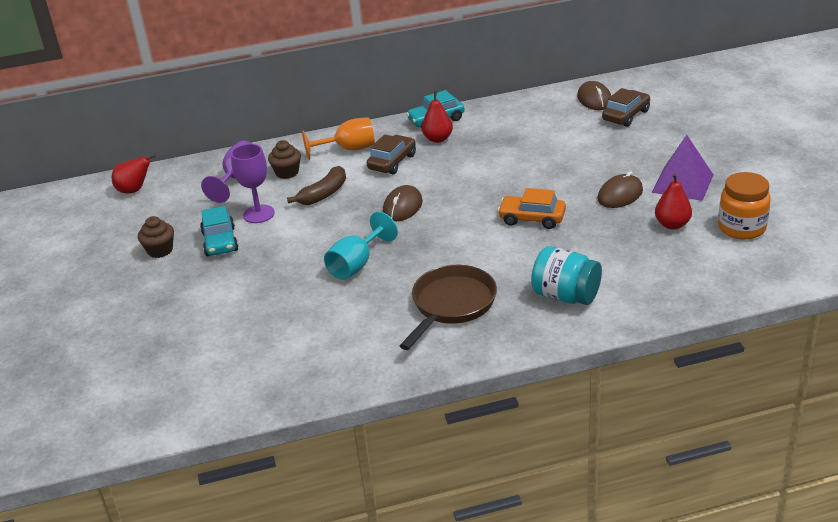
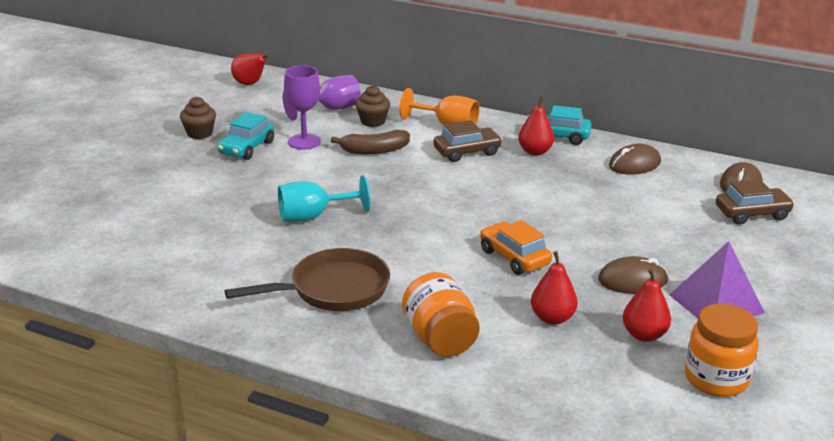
camera: 35 degrees right, 5 degrees down
(402, 207) = (419, 191): brown mouse -> brown mouse (634, 164)
(566, 296) = (440, 339): turquoise jar -> orange jar
(610, 244) = (552, 318): none -> red pear

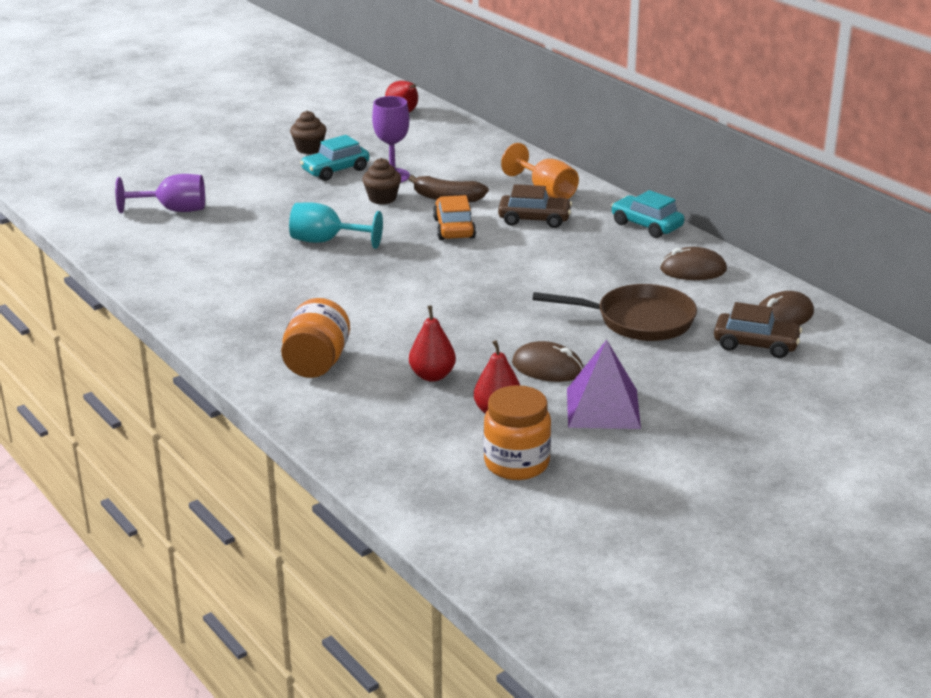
camera: 30 degrees right, 0 degrees up
(330, 109) = (451, 152): purple goblet -> purple goblet (173, 210)
(333, 289) = (275, 302): brown pan -> brown pan (638, 320)
(373, 121) = (478, 172): brown cupcake -> brown cupcake (382, 198)
(514, 257) = (461, 319): orange car -> orange car (454, 228)
(535, 152) = (603, 234): red pear -> none

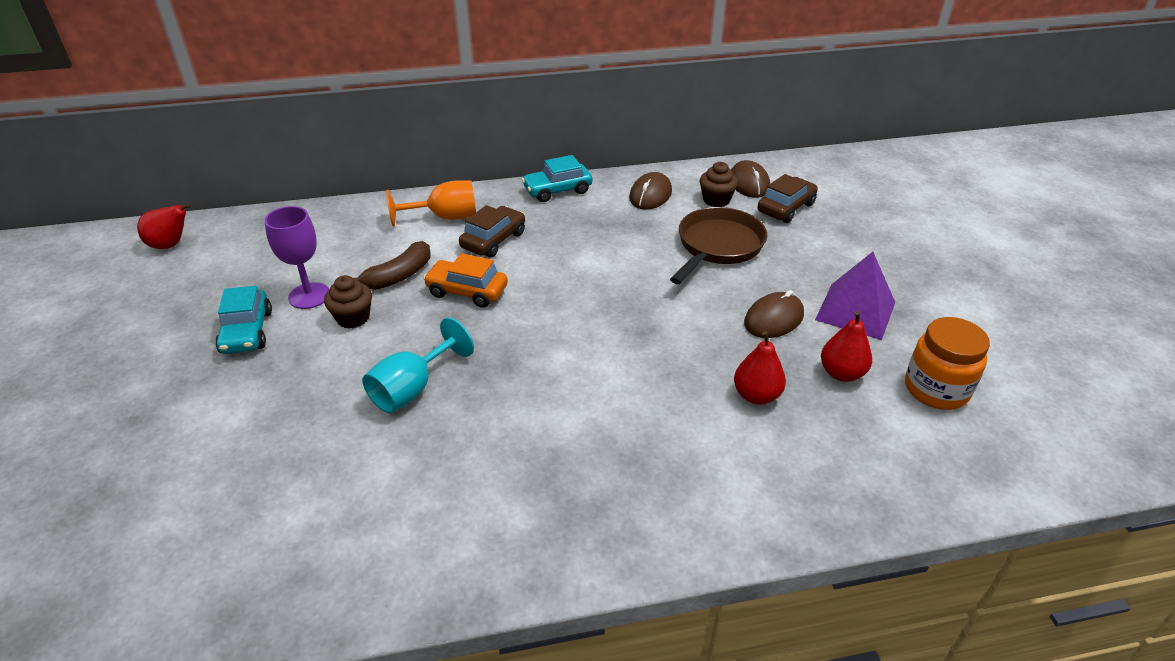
camera: 65 degrees left, 10 degrees up
(173, 210) = (188, 510): purple goblet -> none
(309, 149) = (166, 336): brown cupcake -> brown cupcake (716, 200)
(317, 363) = (689, 477): orange jar -> none

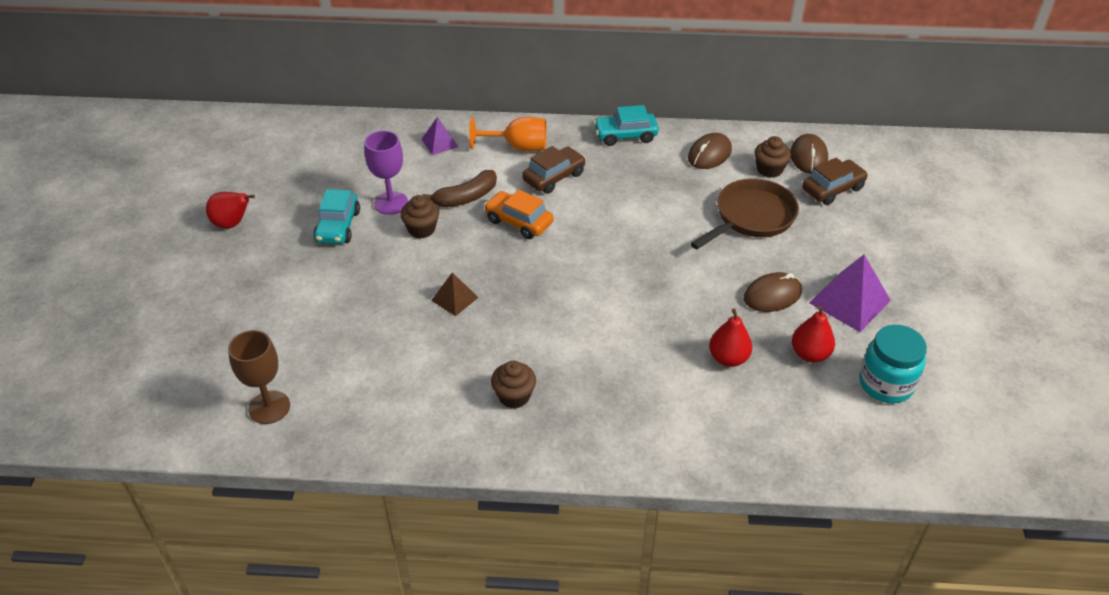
camera: 15 degrees right, 5 degrees up
(171, 245) = (289, 136): red pear -> red pear (232, 224)
(181, 582) = (269, 407): none -> brown goblet
(354, 226) = (439, 143): none -> purple pyramid
(412, 389) = (455, 299): turquoise goblet -> brown pyramid
(519, 493) = (514, 396): none -> brown cupcake
(936, 389) = (885, 384): orange jar -> turquoise jar

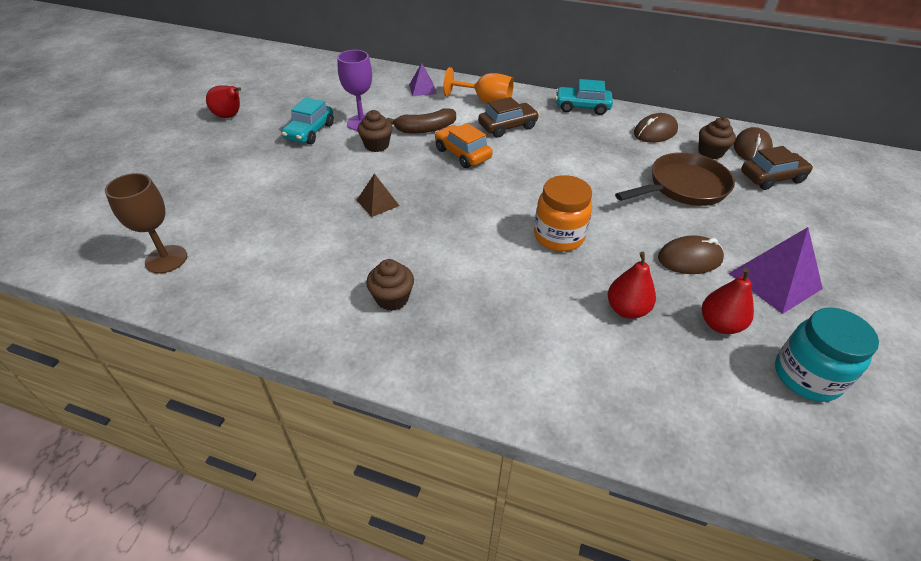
camera: 15 degrees right, 0 degrees up
(647, 298) = (558, 236): none -> orange jar

